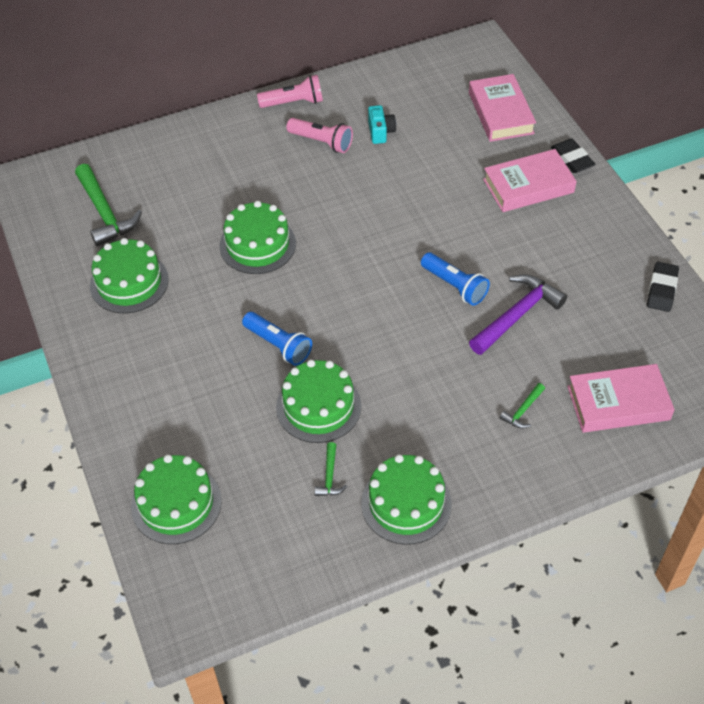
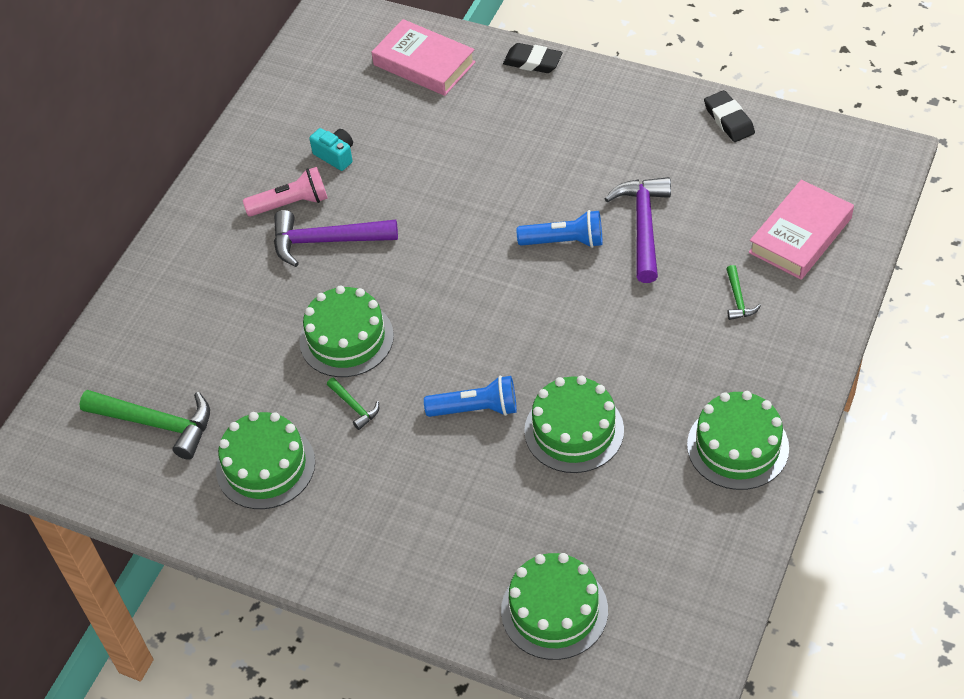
camera: 40 degrees left, 0 degrees up
(293, 102) = (217, 186): pink flashlight -> none
(315, 179) = (326, 241): none -> purple hammer
(329, 476) = (652, 477): green hammer -> green hammer (354, 407)
(528, 186) = (524, 111): pink book -> none

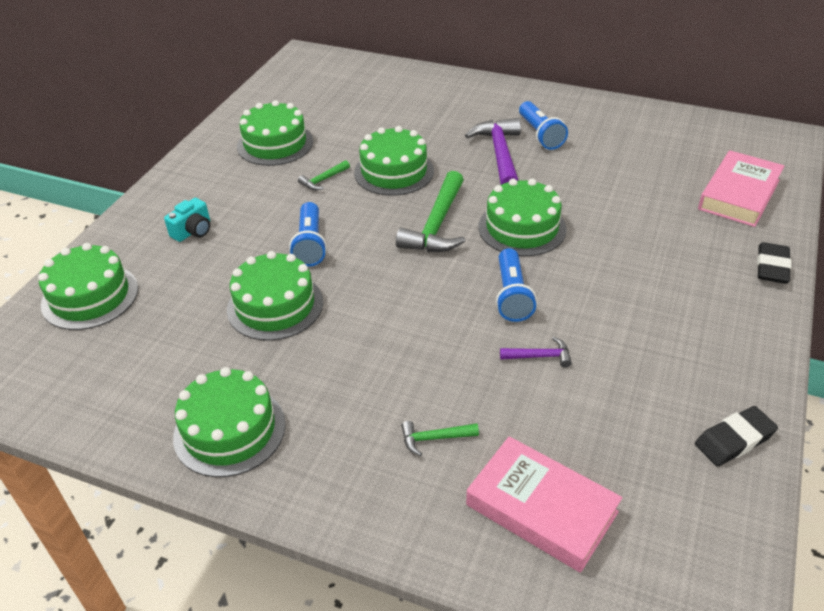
camera: 85 degrees right, 10 degrees down
(156, 424) = (322, 97): green hammer -> green hammer (436, 225)
(291, 204) = (540, 134): pink flashlight -> blue flashlight
(335, 155) = (601, 152): turquoise camera -> turquoise camera (193, 231)
(462, 229) = (522, 228): none -> green cake
(643, 226) = (540, 356): purple hammer -> purple hammer, size x0.48

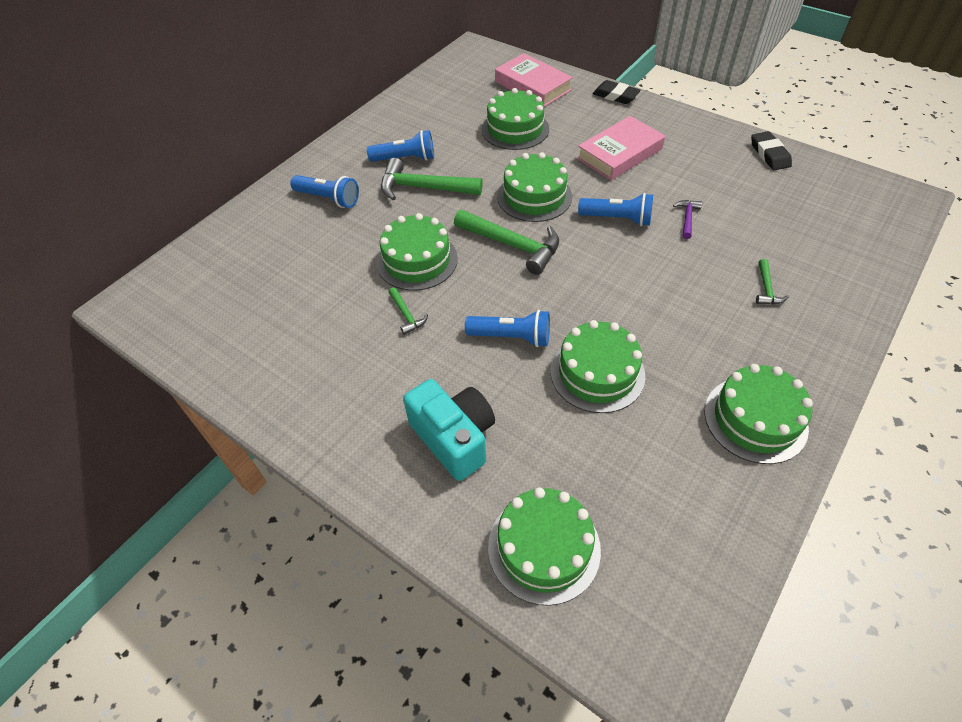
camera: 75 degrees left, 10 degrees up
(193, 231) = (454, 438): turquoise camera -> turquoise camera, size x1.81
(275, 144) = (315, 349): green cake -> green cake (515, 129)
(458, 107) = (328, 199): none -> blue flashlight
(500, 154) = (424, 188): purple hammer -> green hammer
(541, 508) = (827, 247): pink book -> pink book (619, 154)

